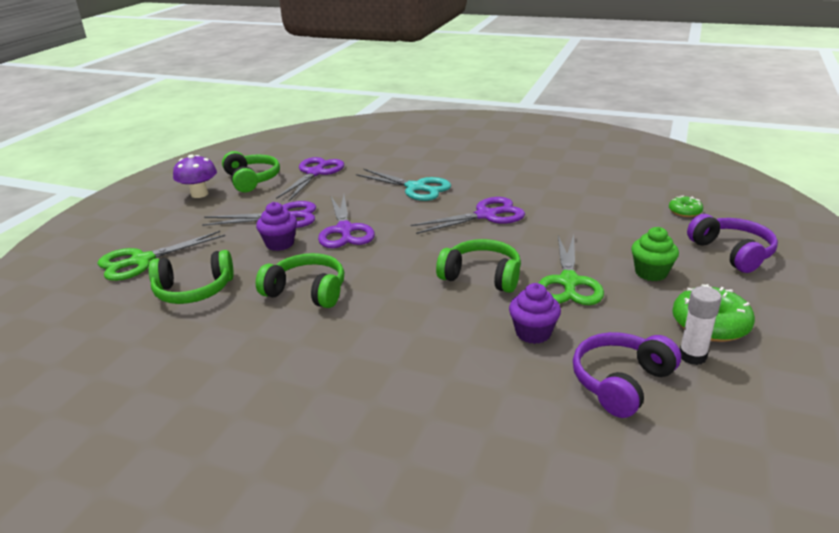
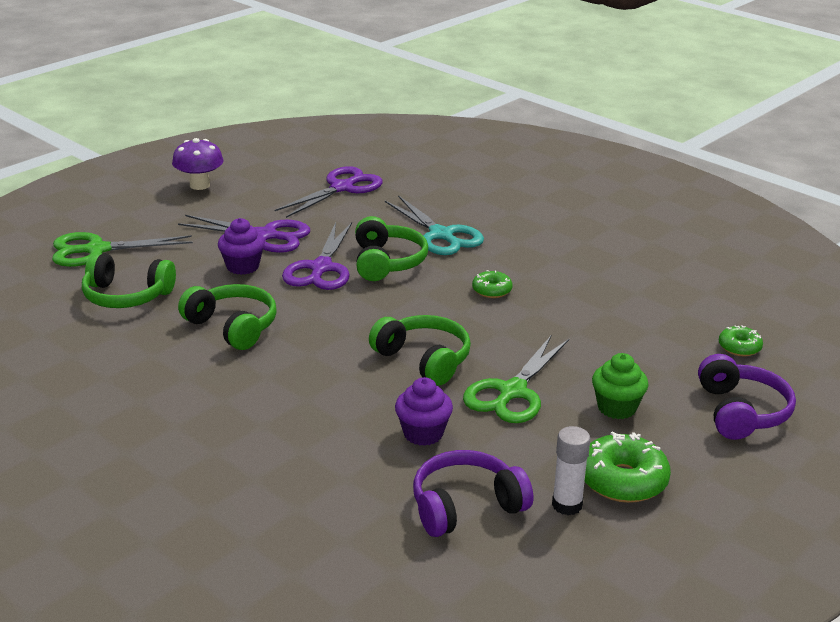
camera: 20 degrees right, 0 degrees up
(252, 180) = (266, 180): green headphones -> green headphones (387, 262)
(486, 215) = (492, 290): purple scissors -> green donut

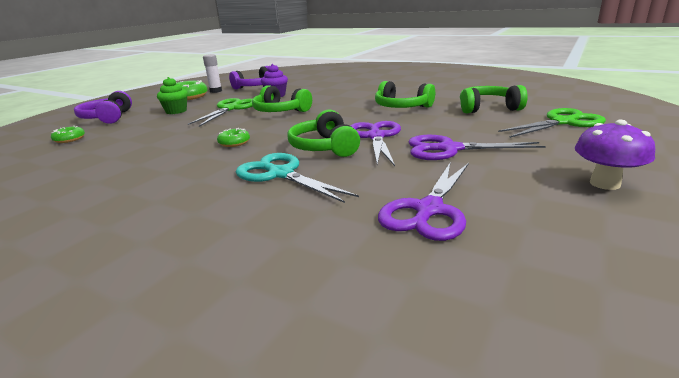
camera: 170 degrees right, 5 degrees down
(243, 266) = (437, 129): purple cupcake -> none

